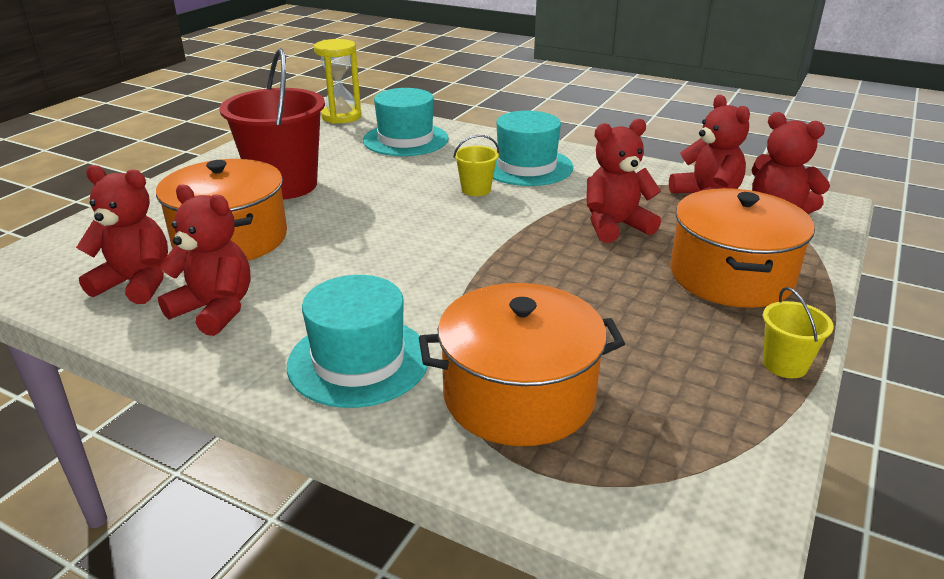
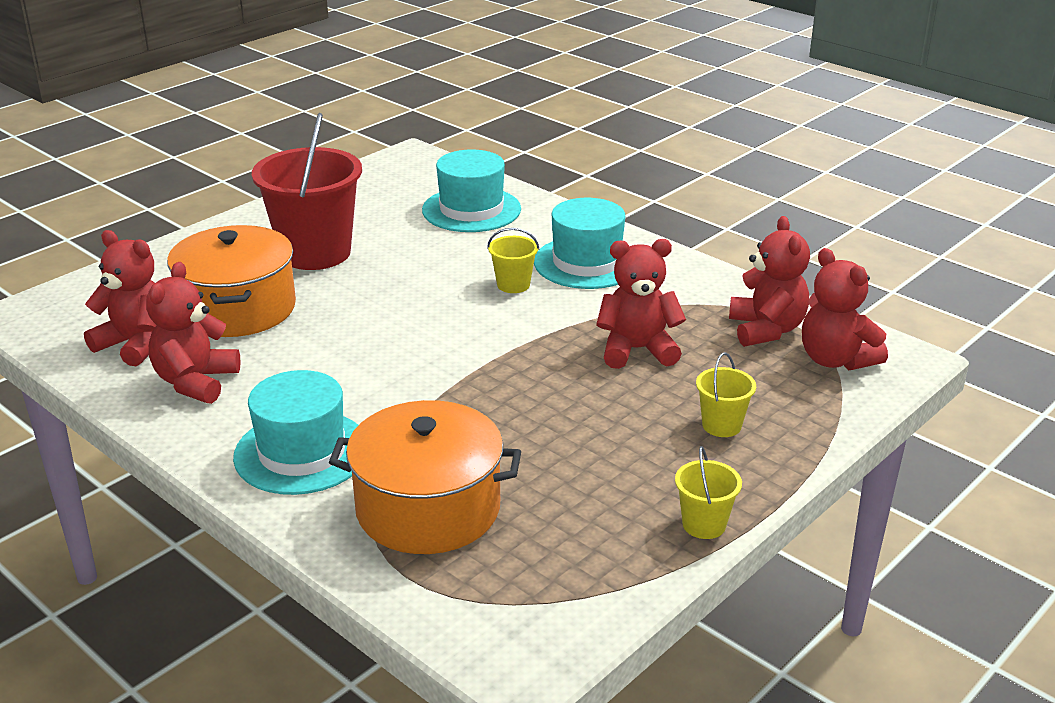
camera: 15 degrees right, 0 degrees up
(215, 310) = (196, 382): red teddy bear -> red teddy bear turned 120 degrees counterclockwise
(341, 116) = (416, 169): yellow hourglass -> none
(731, 276) = (721, 425): orange pot -> yellow bucket

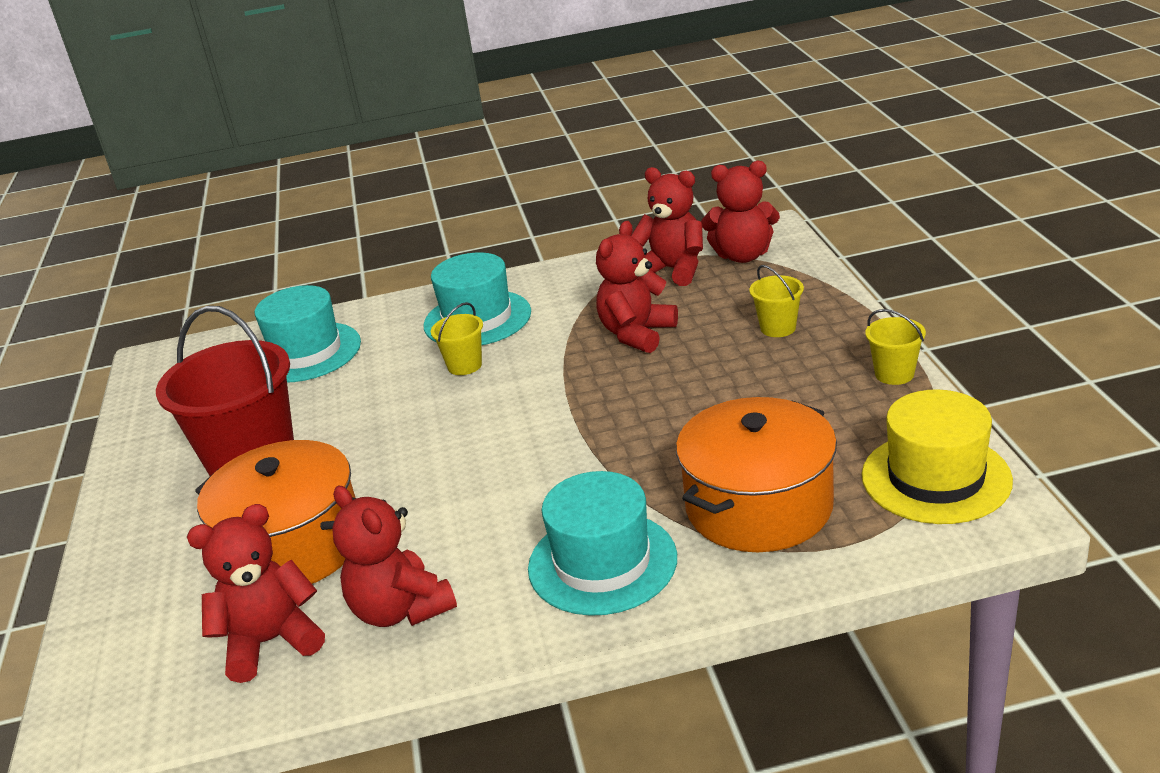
camera: 50 degrees left, 0 degrees up
(546, 603) = (936, 478): none -> yellow hat

